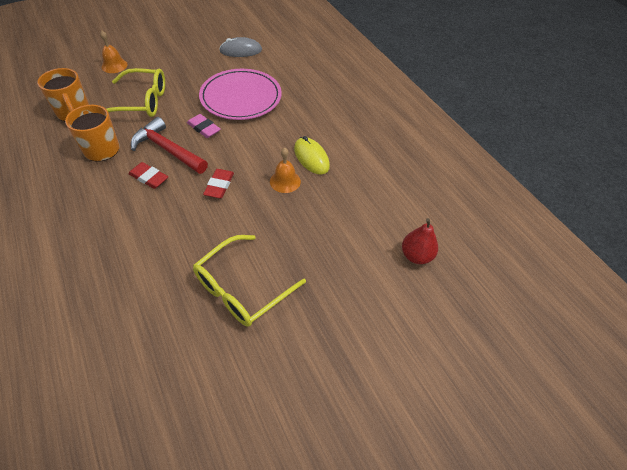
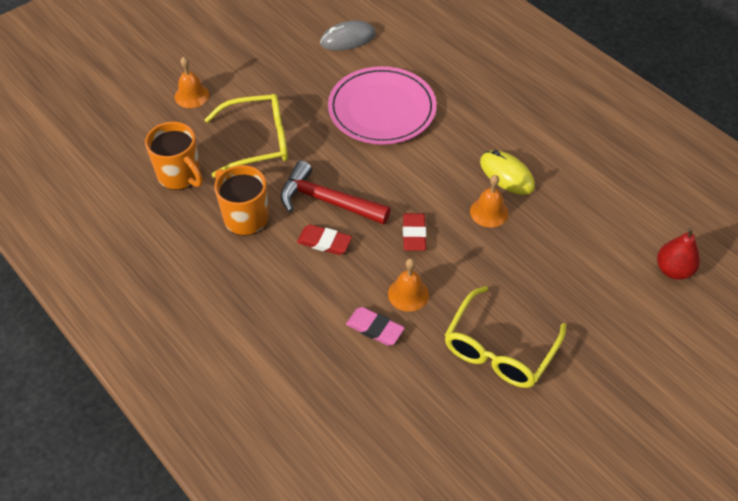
camera: 10 degrees left, 0 degrees up
(191, 228) = (408, 294): none -> orange bell
(204, 128) = (357, 162): pink eraser -> pink eraser (375, 328)

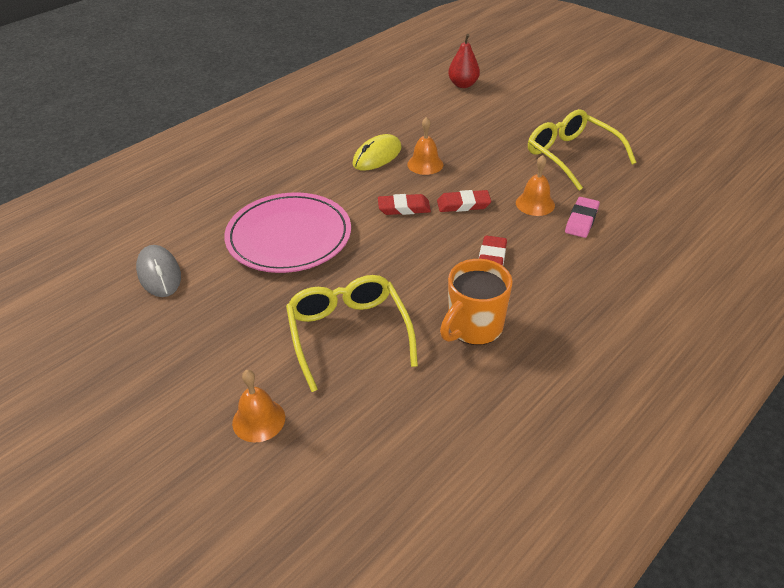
camera: 95 degrees left, 10 degrees down
(180, 175) = (418, 403): orange mug -> none
(327, 201) = (433, 264): red hammer -> none
(414, 188) = (404, 208): none -> red eraser
(499, 350) = (571, 156): yellow glasses -> yellow glasses turned 150 degrees counterclockwise

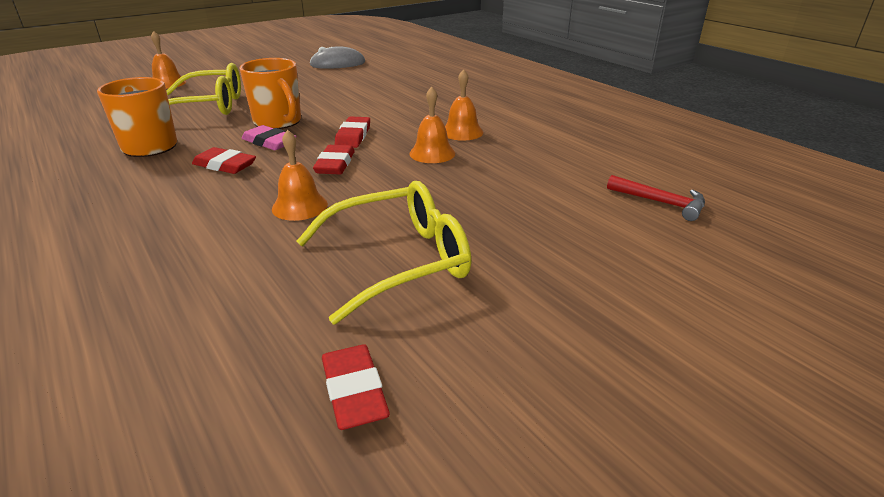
camera: 100 degrees right, 10 degrees down
(289, 237) = (347, 94): pink plate -> none
(377, 156) = (462, 132): yellow mouse -> orange bell
(384, 261) = (278, 122): none -> orange mug
(463, 85) = (660, 203): red pear -> red hammer
(581, 220) = (235, 232): pink eraser -> pink eraser (269, 142)
(665, 151) = (354, 391): none -> red eraser

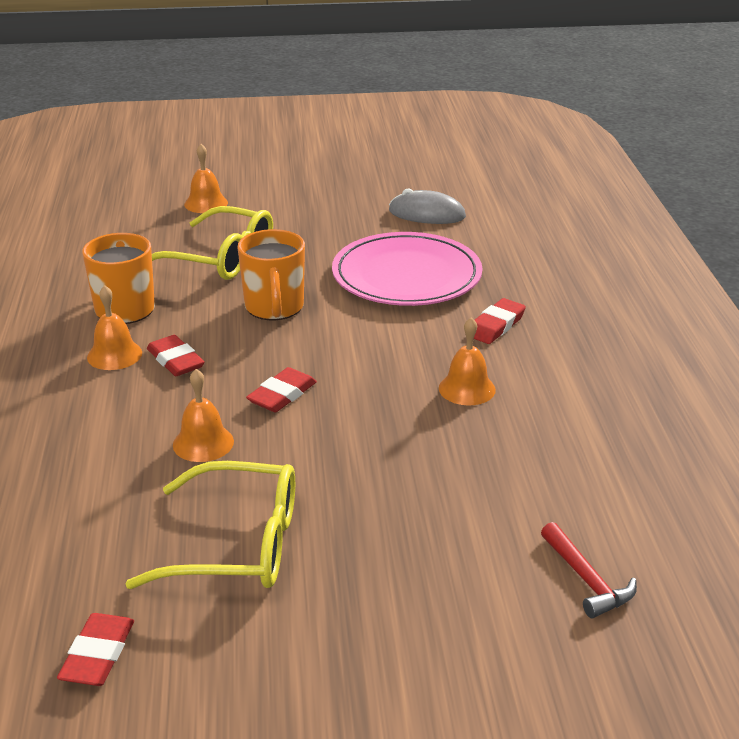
camera: 30 degrees right, 0 degrees up
(269, 142) = (242, 338): pink eraser -> none
(353, 136) = (336, 356): red eraser -> red eraser (495, 325)
(357, 91) = (406, 276): none -> pink plate
(432, 153) = (399, 413): orange bell -> orange bell (114, 355)

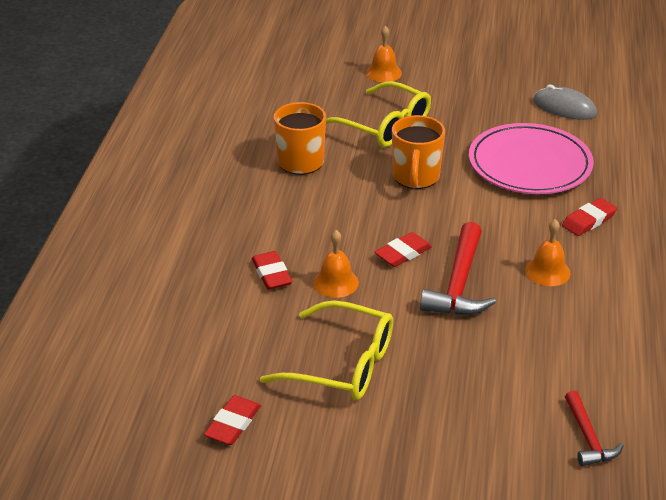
camera: 15 degrees right, 5 degrees up
(114, 355) = (285, 199): orange bell -> none
(175, 360) = (330, 211): red eraser -> red eraser (271, 274)
(362, 419) = (459, 283): none -> red hammer

